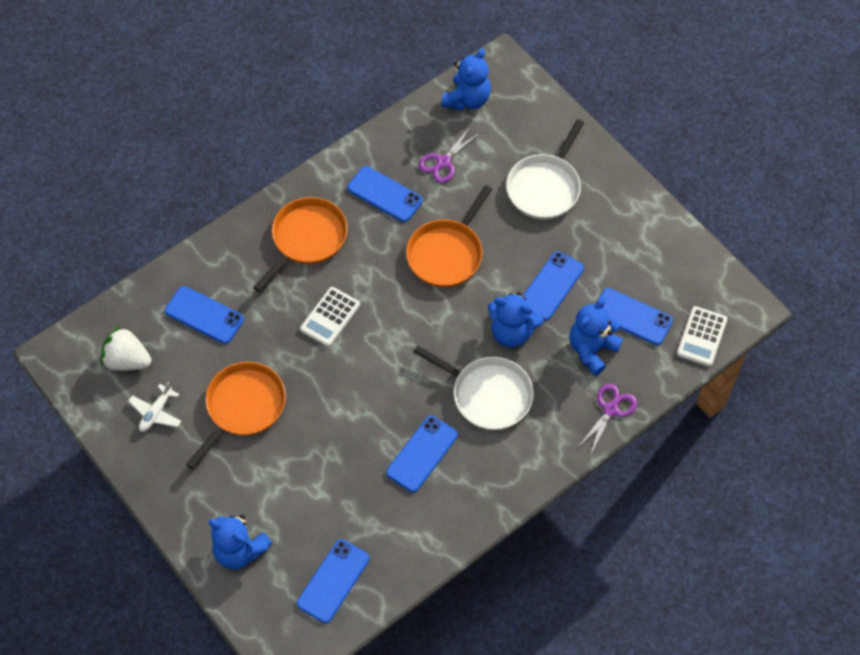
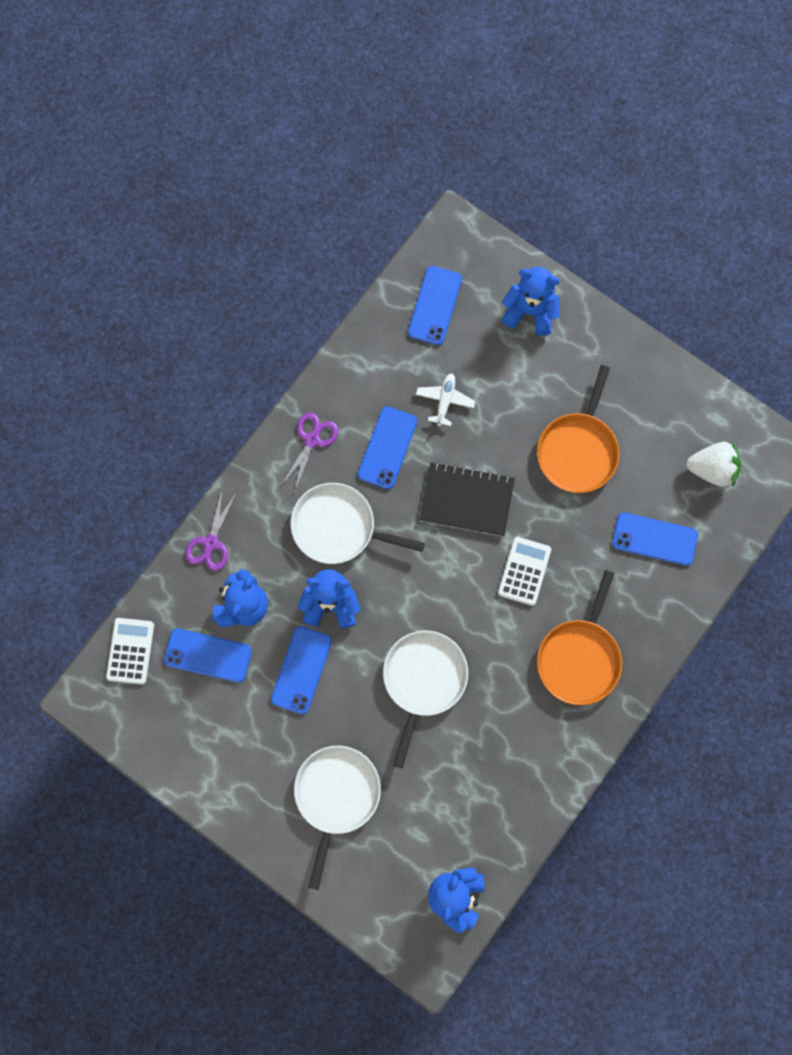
camera: 165 degrees right, 15 degrees up
(156, 412) = (661, 422): white plane -> white plane (445, 400)
(362, 389) = (466, 500): none -> black notebook
(384, 194) = (513, 737): blue phone -> none
(443, 162) = (459, 799): purple scissors -> purple scissors (312, 440)
(447, 254) = (423, 680): orange pan -> white pan

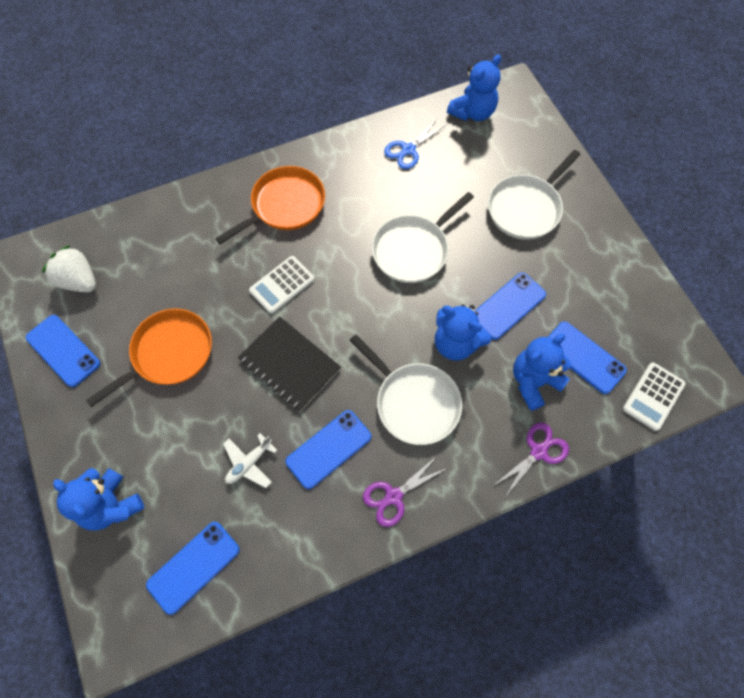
camera: 150 degrees left, 10 degrees down
(497, 801) = (408, 150): none -> blue scissors
(654, 539) = (165, 255): blue phone -> blue phone (63, 351)

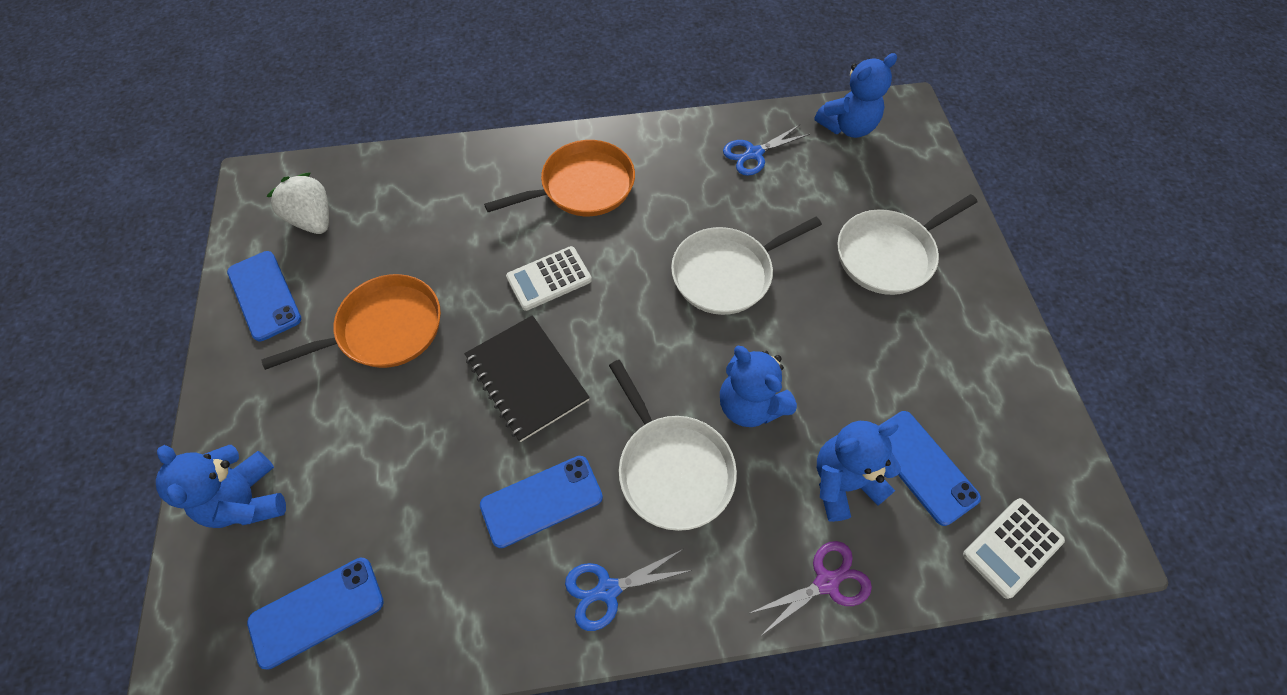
camera: 15 degrees right, 5 degrees down
(249, 463) = (434, 492): white plane -> none
(393, 496) = (608, 590): purple scissors -> blue scissors
(508, 306) = (833, 373): blue phone -> none

